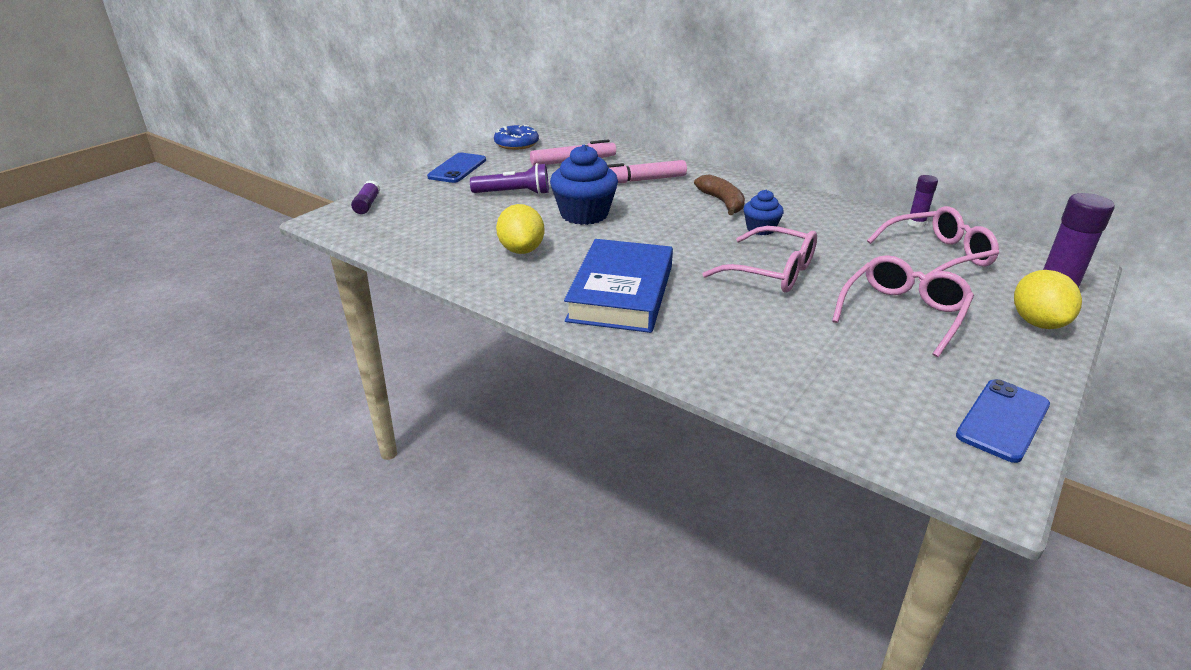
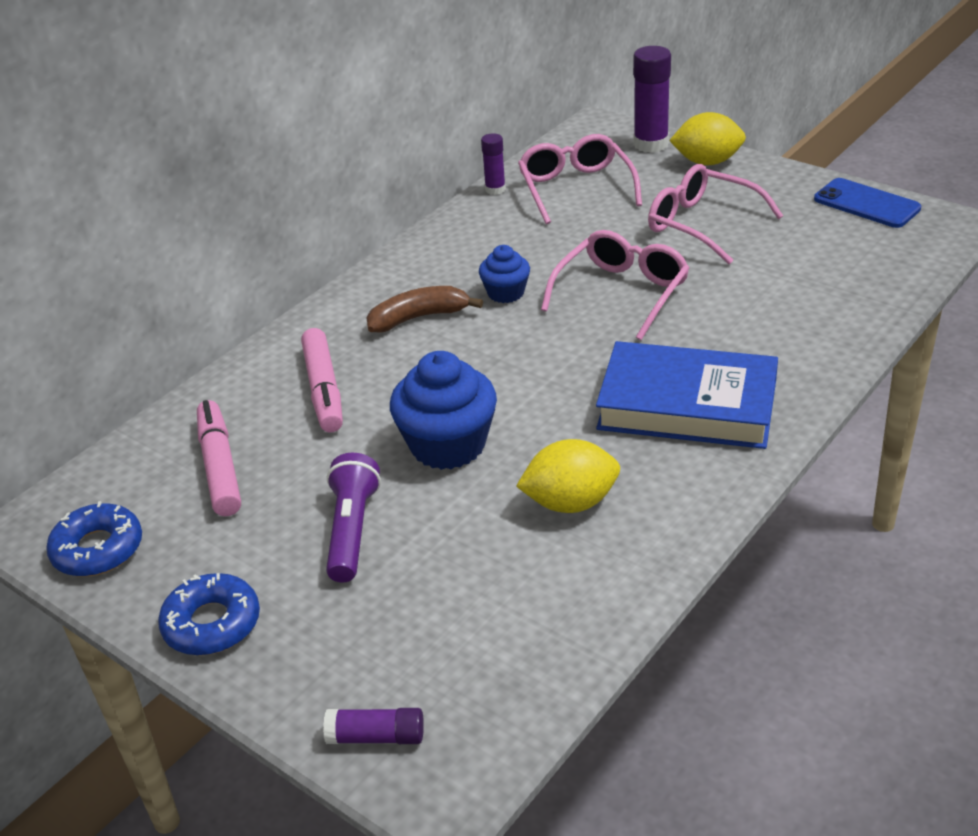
camera: 85 degrees left, 5 degrees up
(457, 168) = (212, 623): blue phone -> blue donut

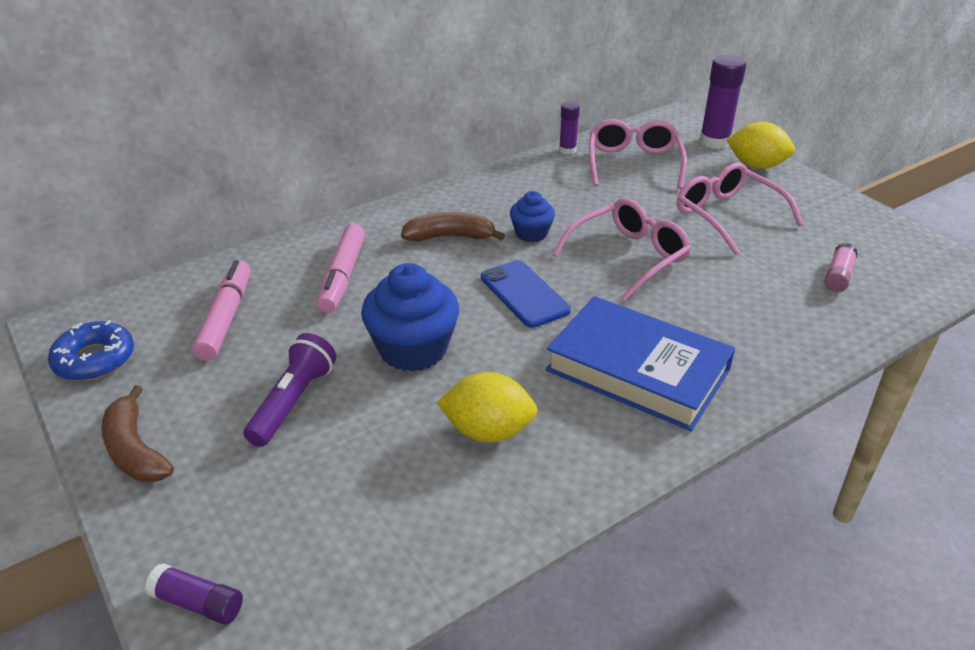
camera: 15 degrees right, 0 degrees up
(212, 623) = (135, 450): blue donut -> brown banana
(838, 262) = (838, 276): none -> pink glue stick
(866, 204) = (887, 231): blue phone -> blue phone (524, 294)

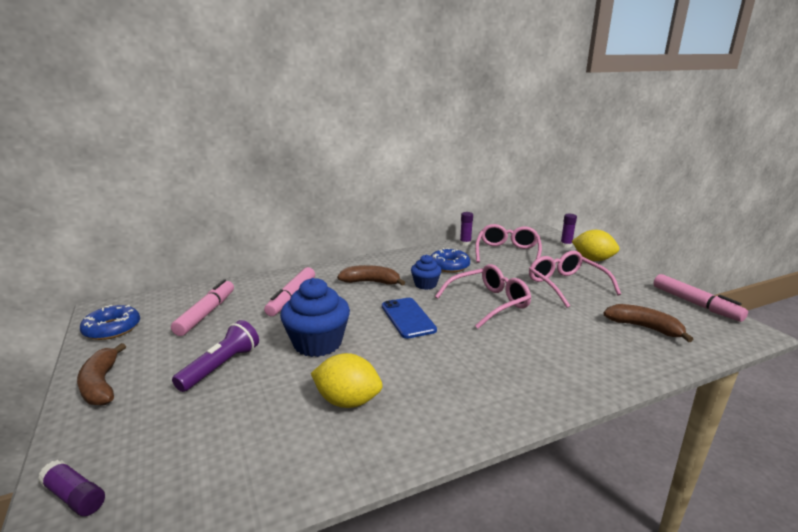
camera: 10 degrees right, 15 degrees down
(555, 196) = (449, 266): none -> blue donut
(638, 370) = (474, 373): blue book -> none
(714, 141) = (566, 245): purple glue stick -> purple glue stick, size x0.57
(838, 276) = (644, 327): pink glue stick -> brown banana
(898, 231) = (695, 304): none -> pink marker

